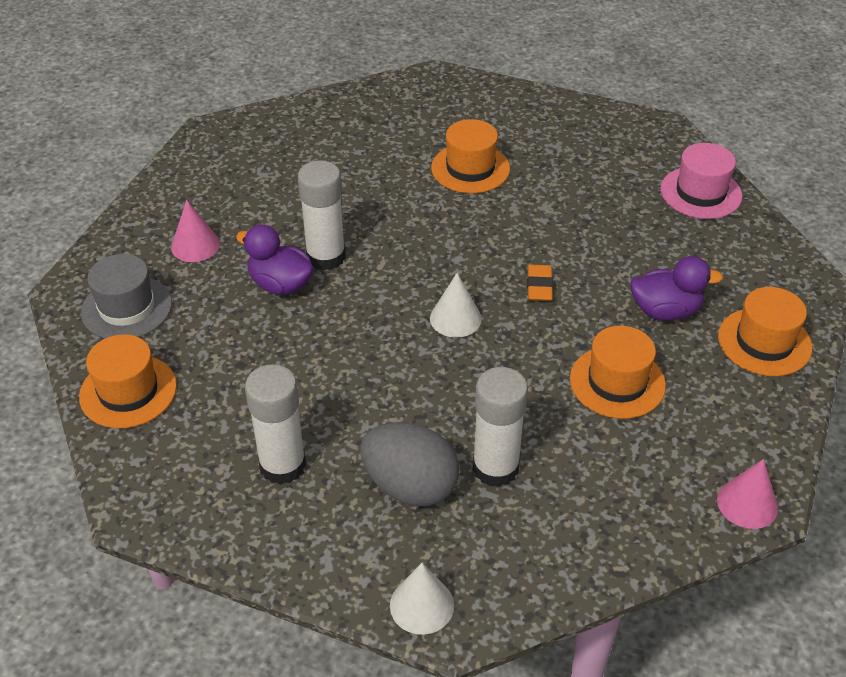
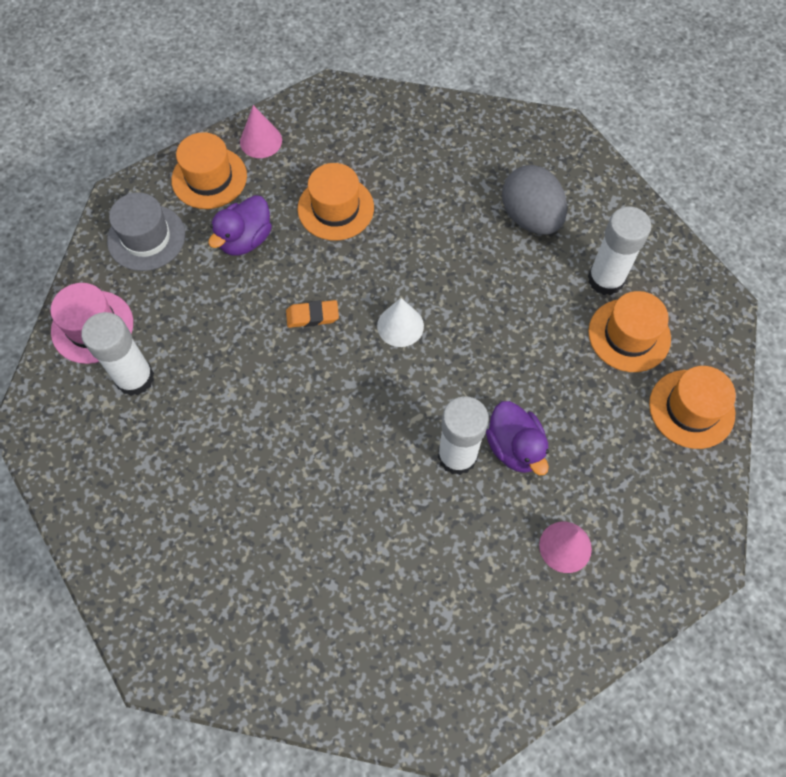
camera: 145 degrees left, 20 degrees up
(126, 308) = (660, 503): grey hat -> grey hat (146, 237)
(422, 605) = (573, 148): white cone -> none
(470, 168) = (248, 486): orange hat -> orange hat (629, 335)
(495, 468) = (467, 198): white glue stick -> white glue stick (135, 378)
(539, 286) = (312, 316): orange eraser -> orange eraser turned 45 degrees clockwise
(665, 310) = (245, 239): purple duck -> purple duck turned 90 degrees counterclockwise
(747, 503) = (340, 96): pink cone -> pink cone (261, 141)

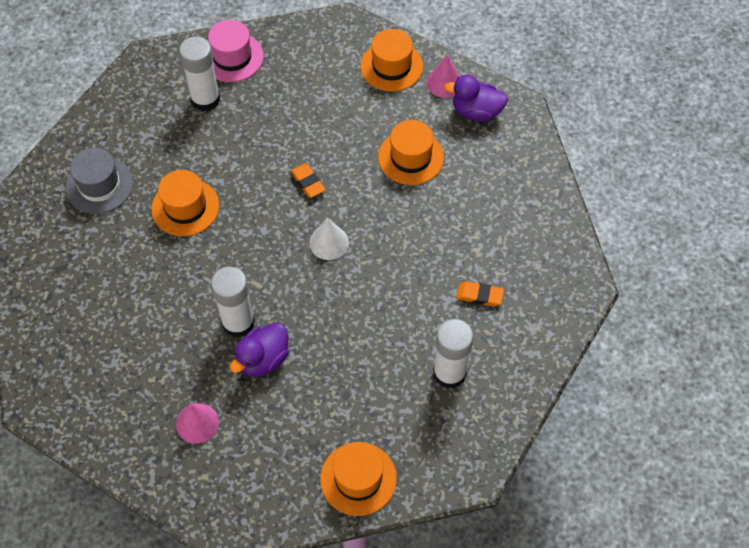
camera: 65 degrees right, 5 degrees down
(146, 237) = (319, 53): grey hat -> grey hat (99, 185)
(245, 239) = (350, 112): purple duck -> purple duck (476, 111)
(530, 217) = (479, 296): grey egg -> orange eraser
(629, 335) = (404, 409): orange hat -> orange hat (185, 207)

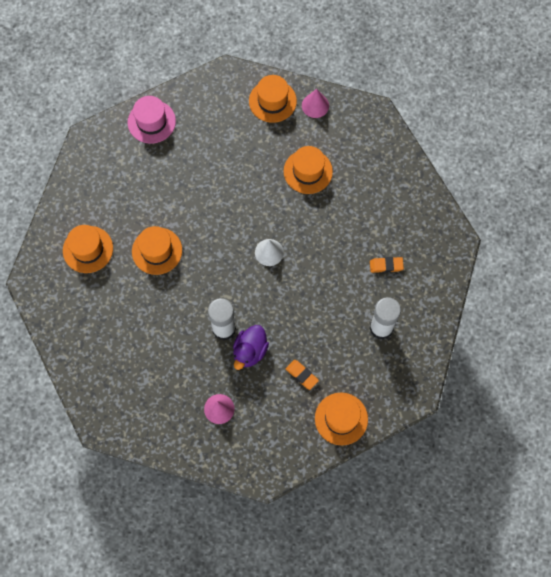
camera: 15 degrees left, 10 degrees up
(99, 185) = (88, 249): grey hat -> orange hat
(205, 99) = (143, 161): white glue stick -> none
(308, 182) = (239, 209): orange eraser -> orange eraser (302, 375)
(476, 111) = (345, 123): purple duck -> none

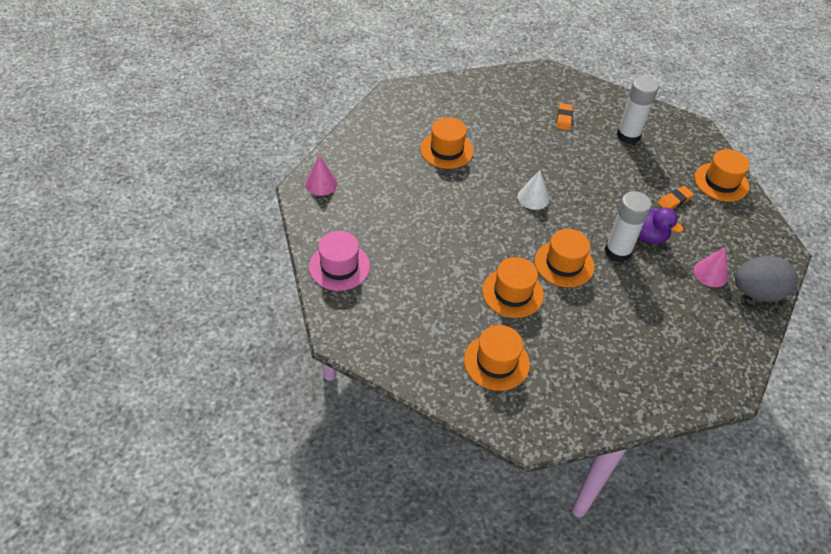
camera: 80 degrees left, 20 degrees down
(207, 449) = (757, 292): none -> grey egg
(272, 101) = (353, 159): orange hat -> orange hat (564, 264)
(315, 105) = (371, 129): pink cone -> pink cone (321, 183)

